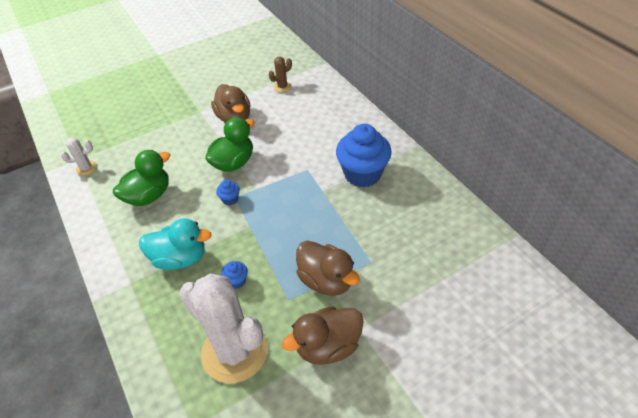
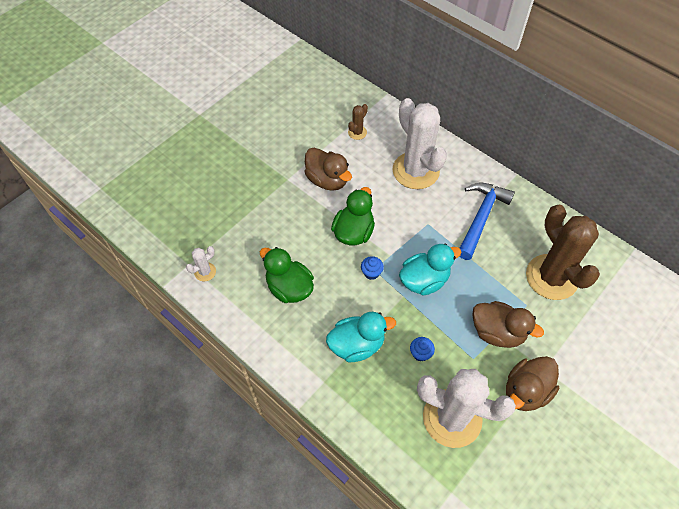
camera: 20 degrees left, 10 degrees up
(149, 196) = (289, 288): green duck -> green duck turned 75 degrees counterclockwise
(277, 216) = (424, 280): none -> turquoise duck
(319, 125) = (415, 171): none -> white cactus
(362, 174) = (481, 217): blue cupcake -> blue hammer
(410, 242) = (551, 277): none -> brown cactus

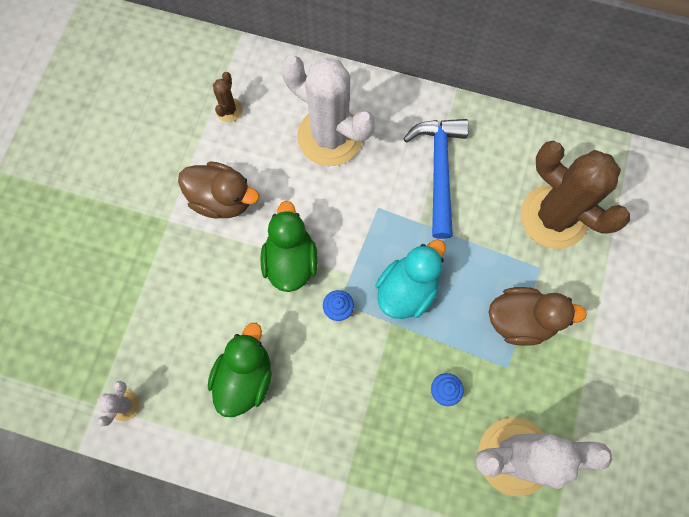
camera: 25 degrees left, 15 degrees up
(289, 288) = (245, 377): green duck -> green duck turned 90 degrees clockwise
(357, 345) = (364, 415): turquoise duck -> none
(526, 391) = (582, 381): brown duck -> none

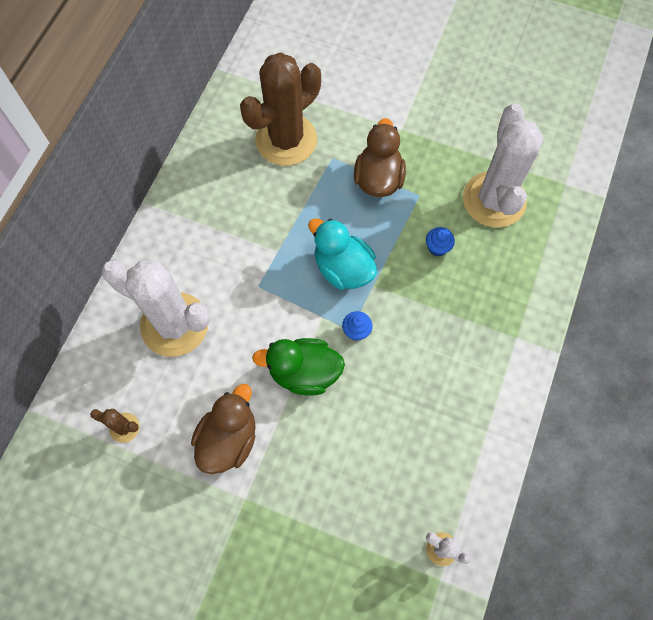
camera: 85 degrees left, 5 degrees down
(245, 377) = (418, 423): green duck -> none
(330, 136) = (174, 324): white cactus -> white cactus turned 75 degrees clockwise
(439, 170) = (227, 228): blue hammer -> none

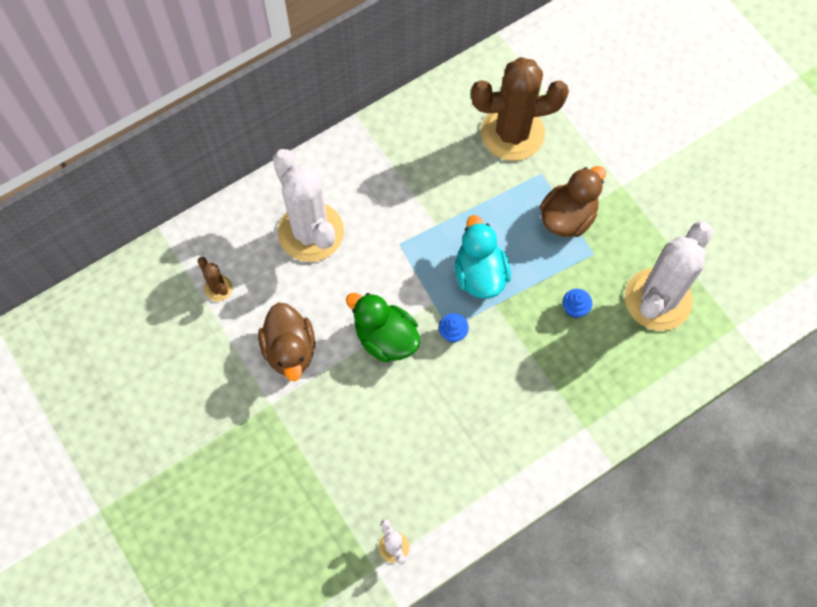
camera: 35 degrees right, 0 degrees up
(228, 439) = (290, 350): brown duck -> brown duck turned 105 degrees clockwise

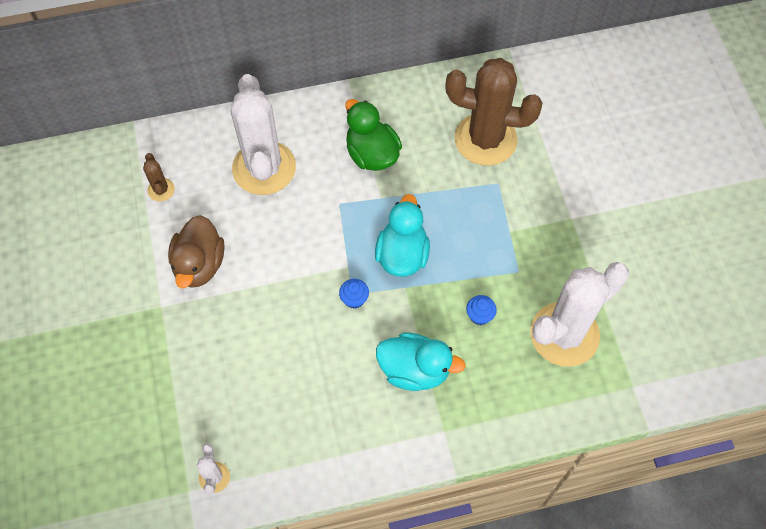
camera: 20 degrees right, 5 degrees down
(385, 338) = (290, 283): green duck -> green duck (372, 154)
(536, 381) = (414, 370): none -> turquoise duck
(568, 217) = (507, 230): brown duck -> none

